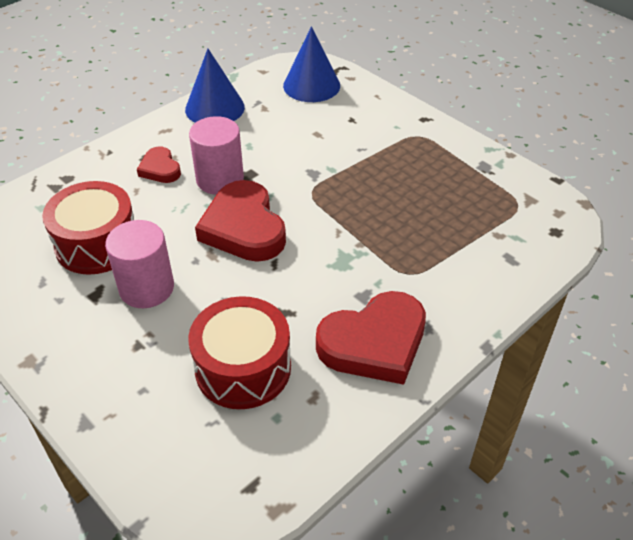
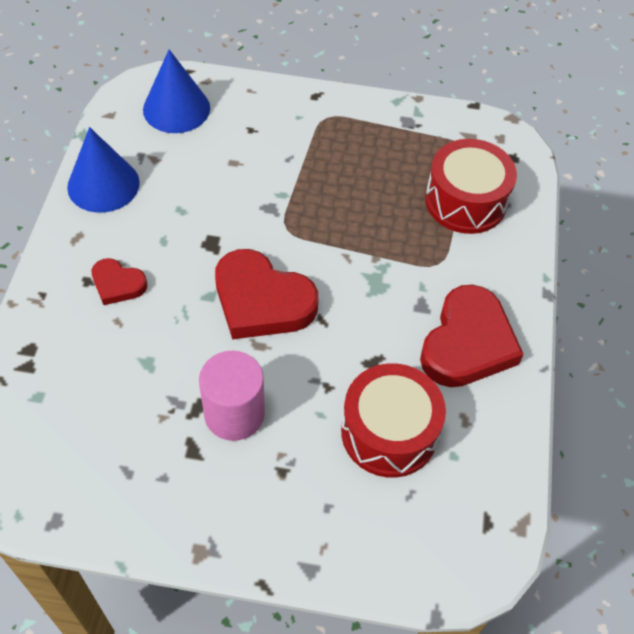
camera: 40 degrees left, 10 degrees up
(97, 244) = (139, 400): red drum -> red drum (465, 201)
(220, 179) = (189, 263): pink cylinder -> none

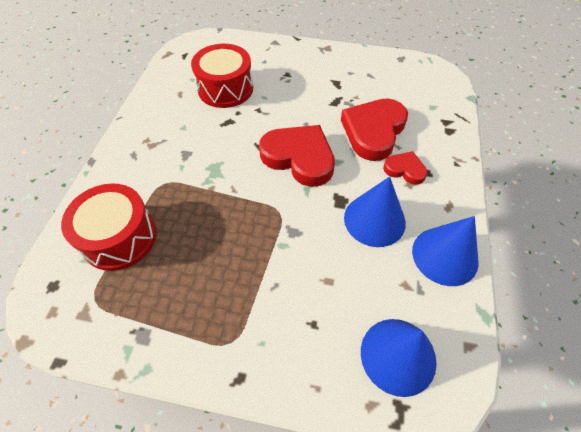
camera: 175 degrees left, 0 degrees up
(173, 221) = (374, 220): none -> blue cone
(234, 414) = (314, 97): pink cylinder -> none
(467, 343) = (162, 131): red heart -> red heart (373, 131)

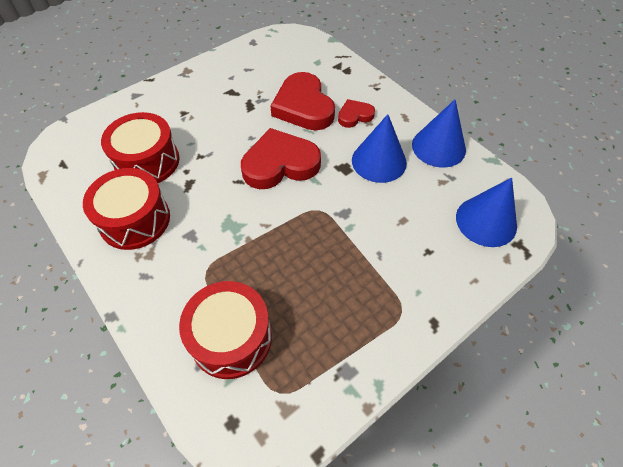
camera: 50 degrees left, 0 degrees up
(172, 118) = (135, 220): none -> red drum

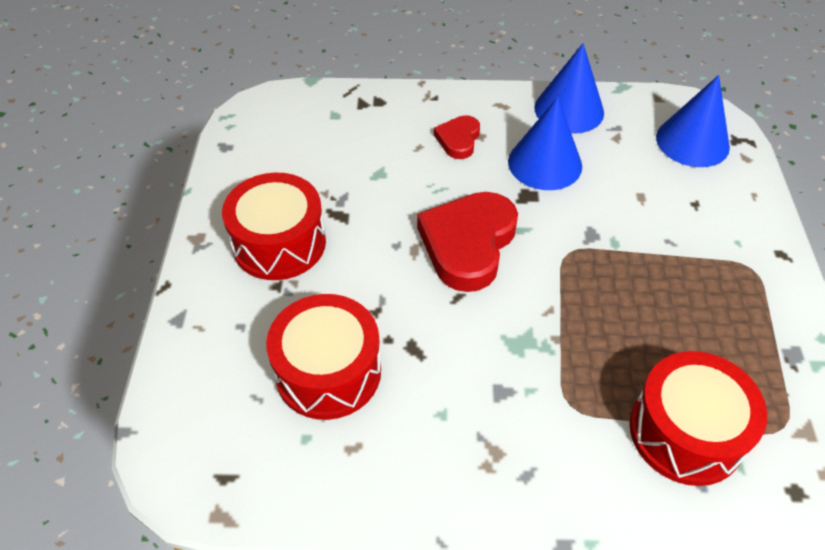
camera: 50 degrees left, 5 degrees down
(135, 220) = (422, 439): red drum -> red drum (279, 243)
(303, 107) = (397, 170): red heart -> none

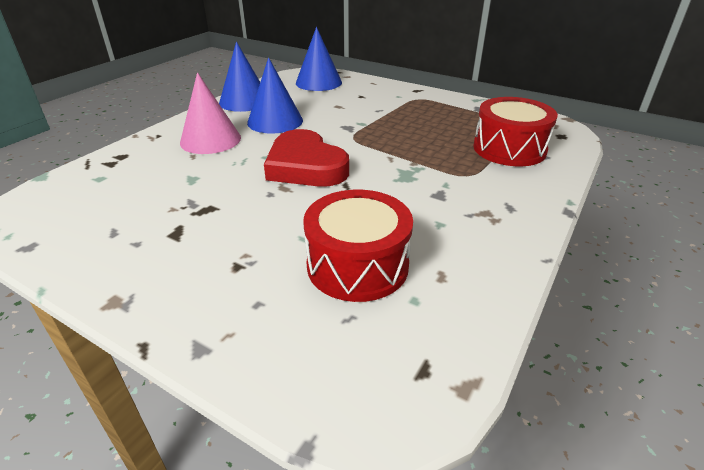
camera: 60 degrees left, 15 degrees down
(279, 243) = (192, 249): red drum -> none
(458, 140) = (210, 140): red heart -> pink cone

